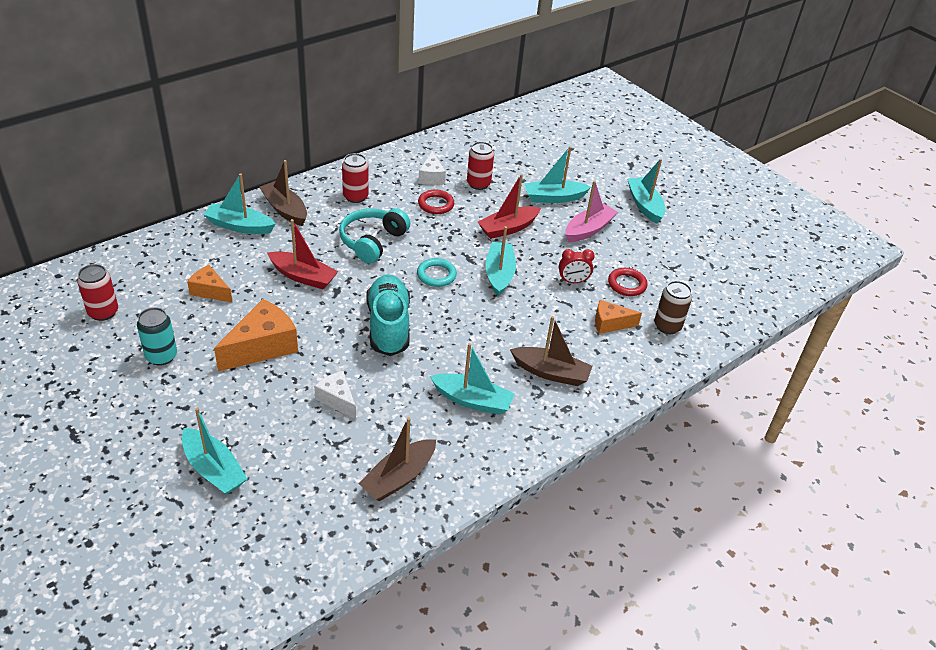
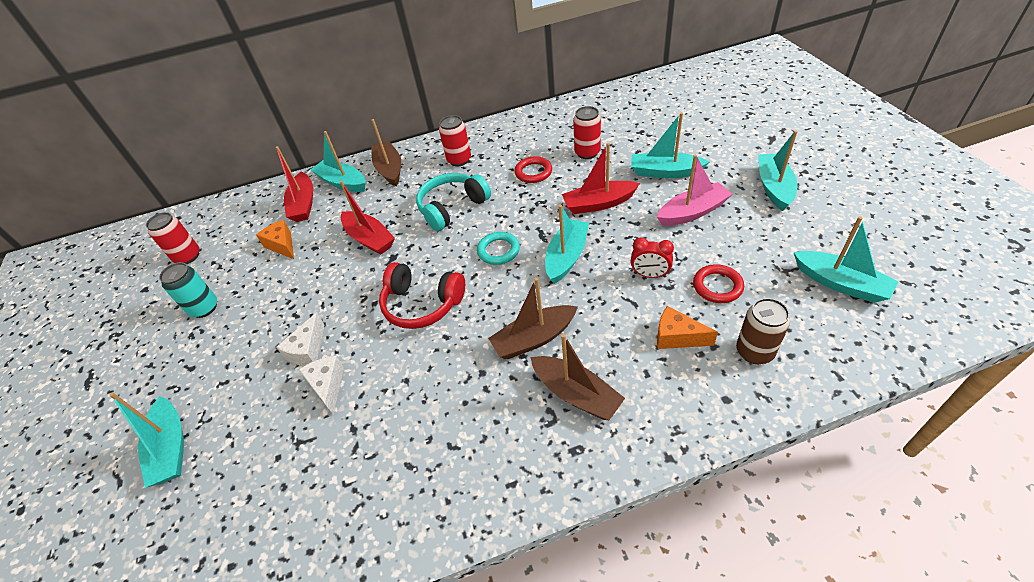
camera: 30 degrees right, 5 degrees up
(208, 250) = (303, 204): none -> red boat
(262, 347) = (293, 311): orange cheese -> none
(388, 326) = (422, 304): turquoise shoe -> red headphones
(399, 477) = (338, 505): brown boat -> brown boat (534, 338)
(431, 177) = (542, 143): white cheese -> white cheese (308, 350)
(472, 400) = (467, 415): turquoise boat -> turquoise boat (840, 283)

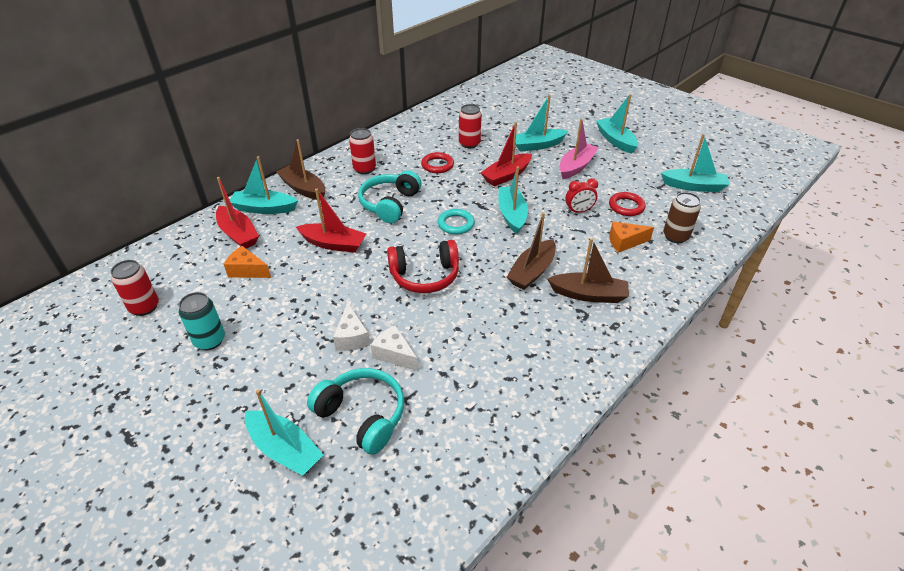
camera: 35 degrees left, 5 degrees down
(252, 443) = (362, 415): none -> turquoise headphones

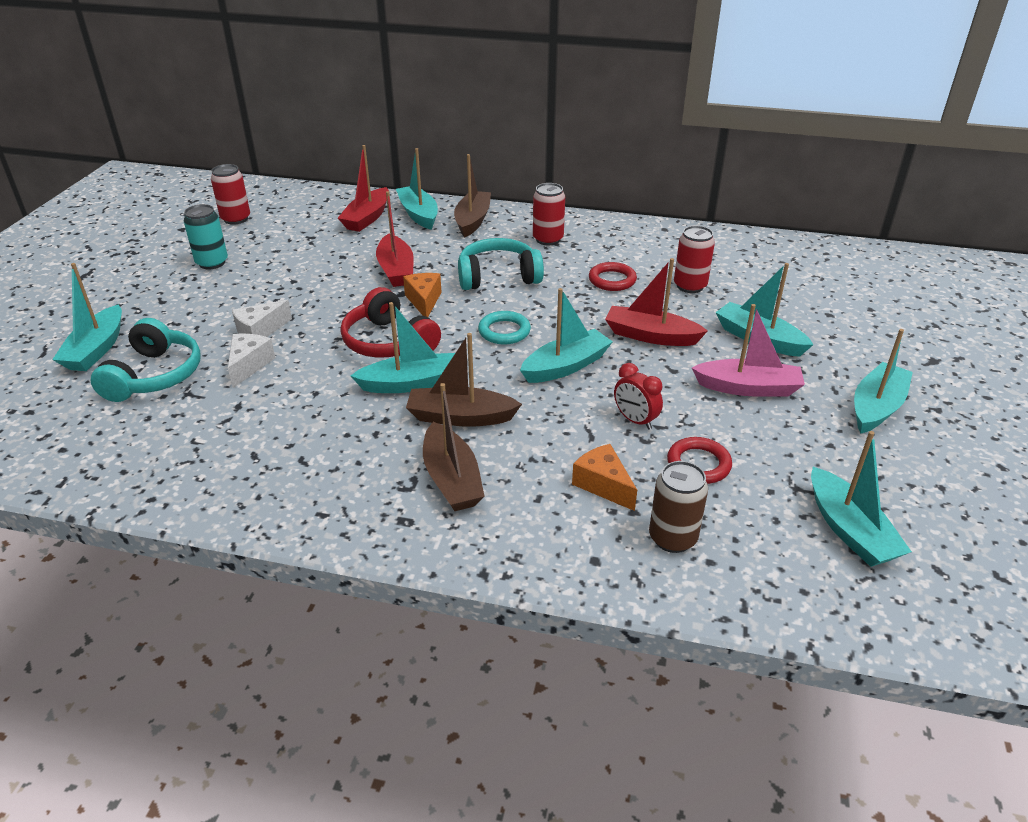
camera: 60 degrees right, 5 degrees down
(247, 270) = (317, 243): orange cheese -> orange cheese (424, 301)
(481, 281) = (411, 383): none -> turquoise boat

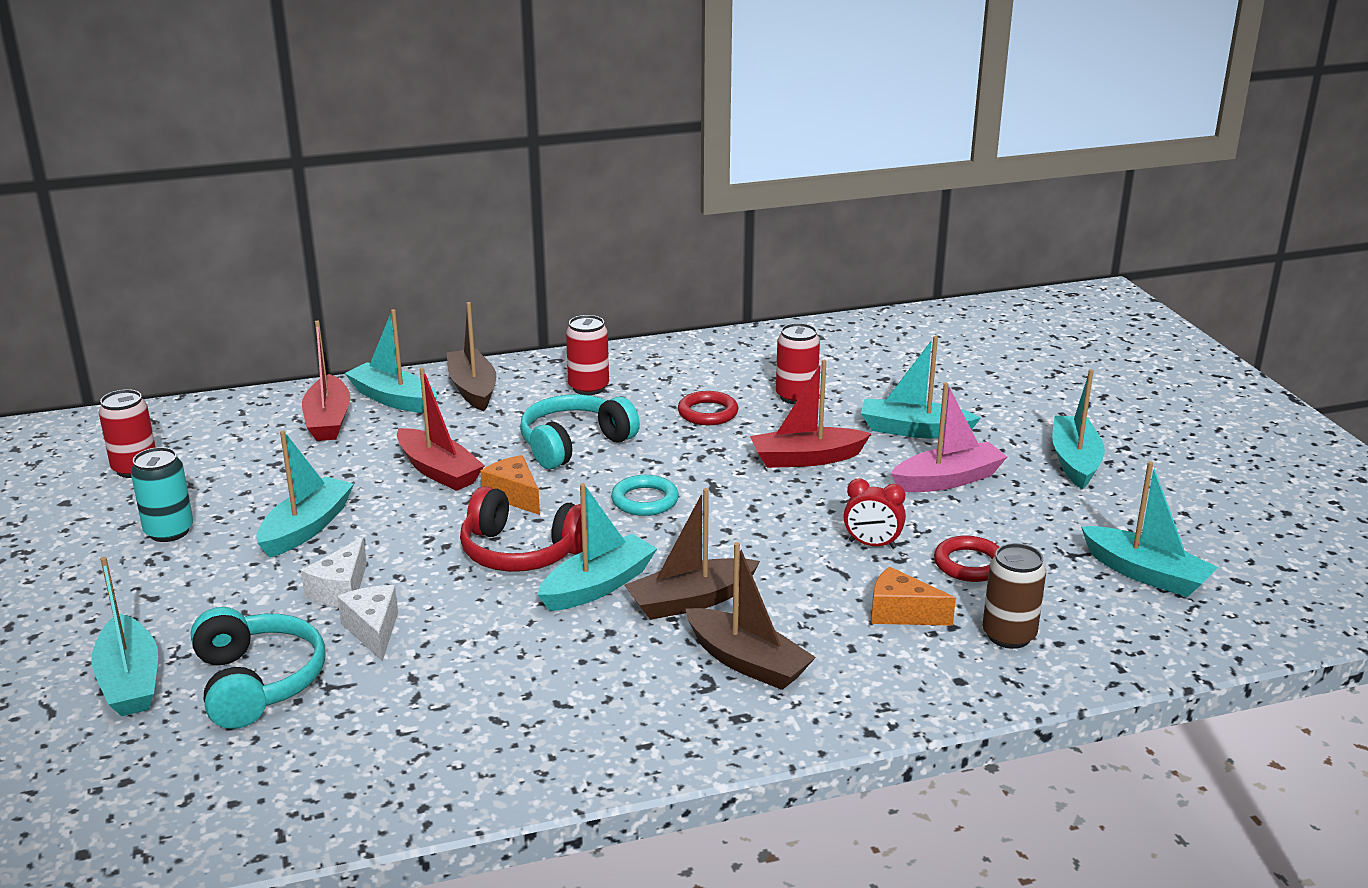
camera: 30 degrees left, 10 degrees down
(565, 366) = (749, 515): turquoise boat -> turquoise boat (306, 528)

